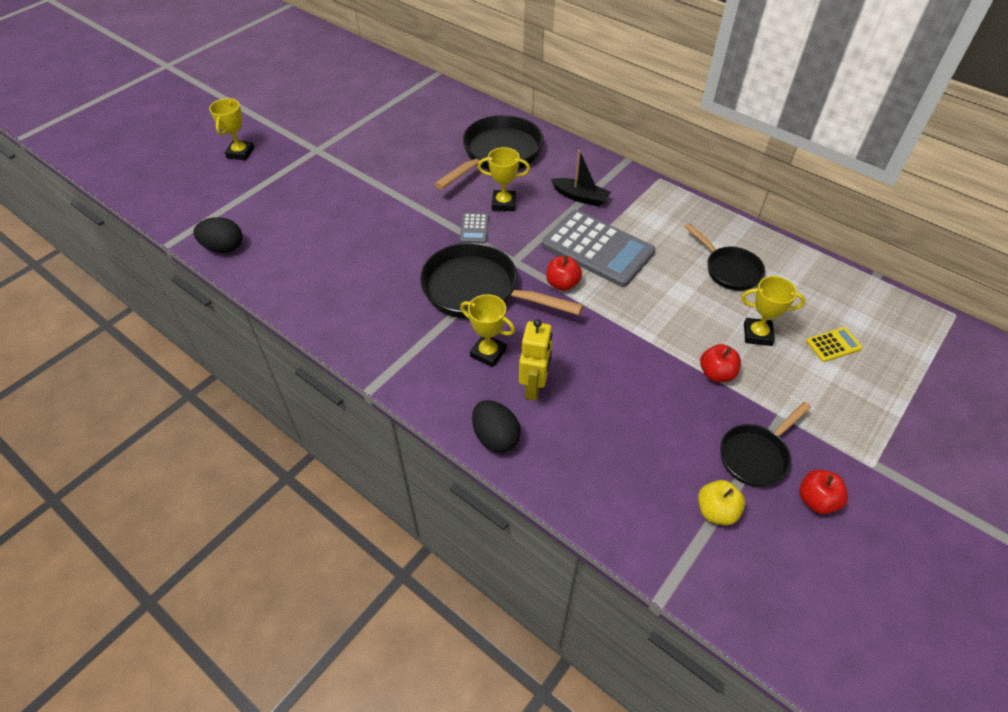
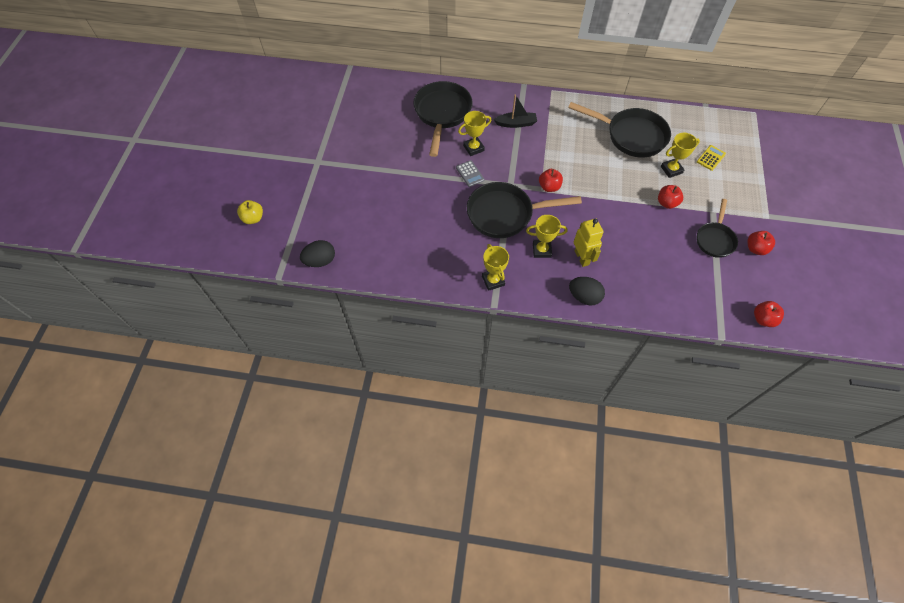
camera: 30 degrees left, 10 degrees up
(240, 153) = (264, 187): yellow trophy -> yellow trophy (493, 281)
(597, 249) = (551, 155): grey calculator -> none
(716, 511) = (716, 278): yellow apple -> yellow apple (253, 218)
(729, 270) = (631, 136): black pan -> black pan, size x1.67
(751, 611) = (763, 319): none -> red apple

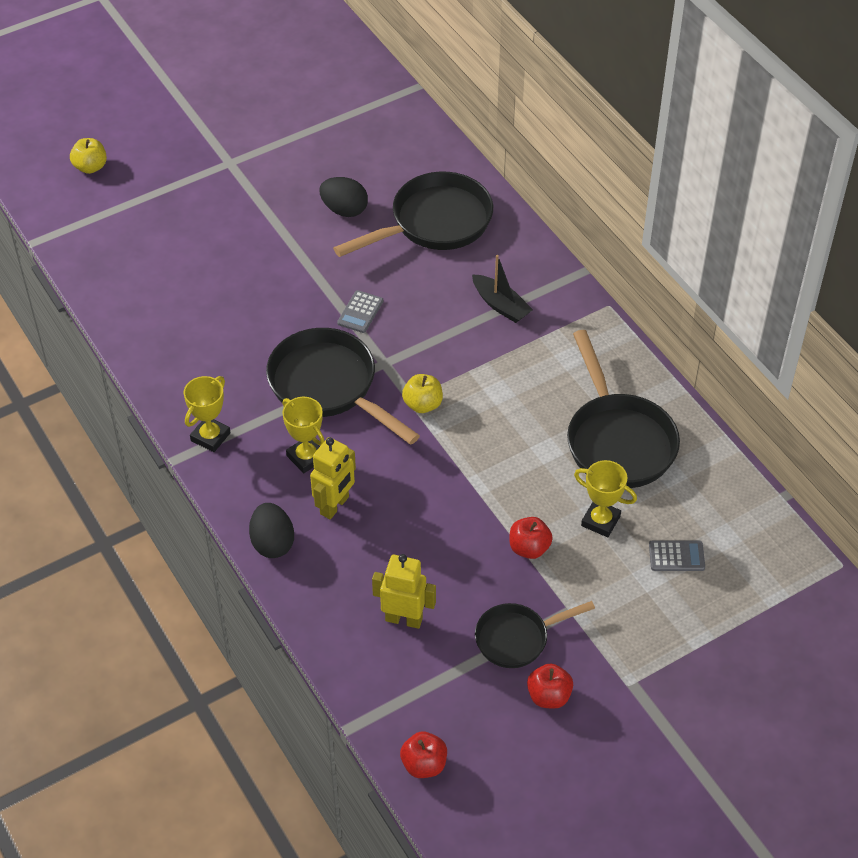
camera: 50 degrees right, 10 degrees down
(320, 261) = (87, 262): black egg -> black egg (344, 210)
(473, 148) = (408, 289): yellow trophy -> none
(549, 187) = (422, 404): red apple -> yellow apple
(672, 274) = (404, 619): none -> yellow robot
(711, 158) = (676, 556): yellow calculator -> grey calculator

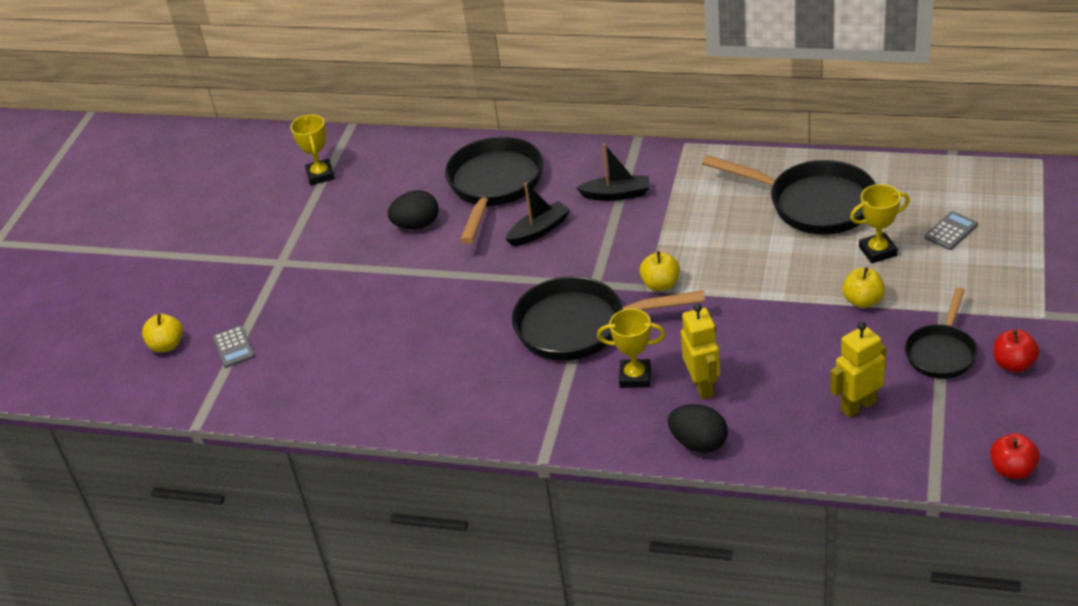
camera: 40 degrees left, 10 degrees down
(210, 437) = (546, 423): yellow trophy -> yellow trophy (320, 175)
(360, 312) = (528, 270): grey calculator -> grey calculator (233, 347)
(411, 287) = (539, 230): none -> black boat
(529, 548) = (863, 301): red apple -> yellow apple

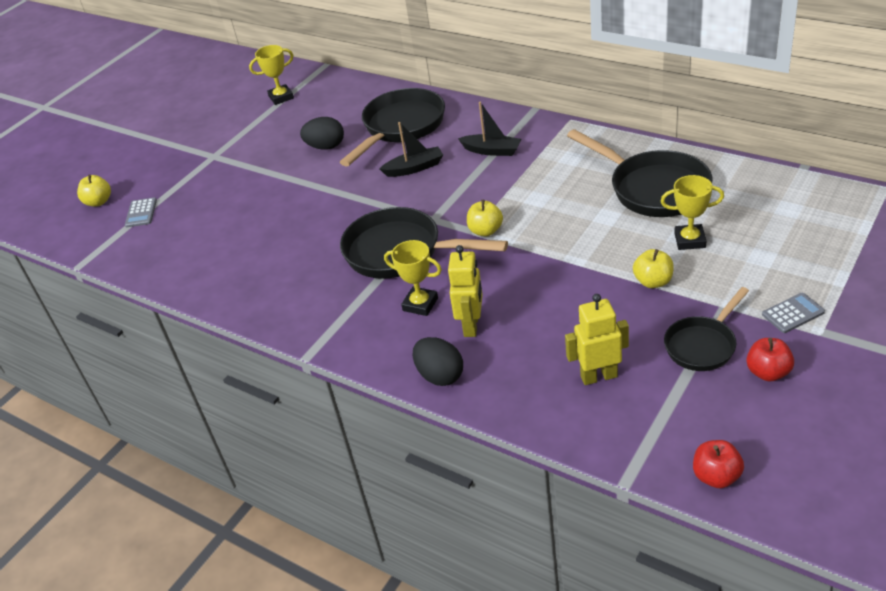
camera: 20 degrees right, 0 degrees up
(320, 175) = (281, 97): yellow trophy -> yellow trophy turned 60 degrees clockwise
(951, 231) = (768, 236): grey calculator -> grey calculator (793, 313)

